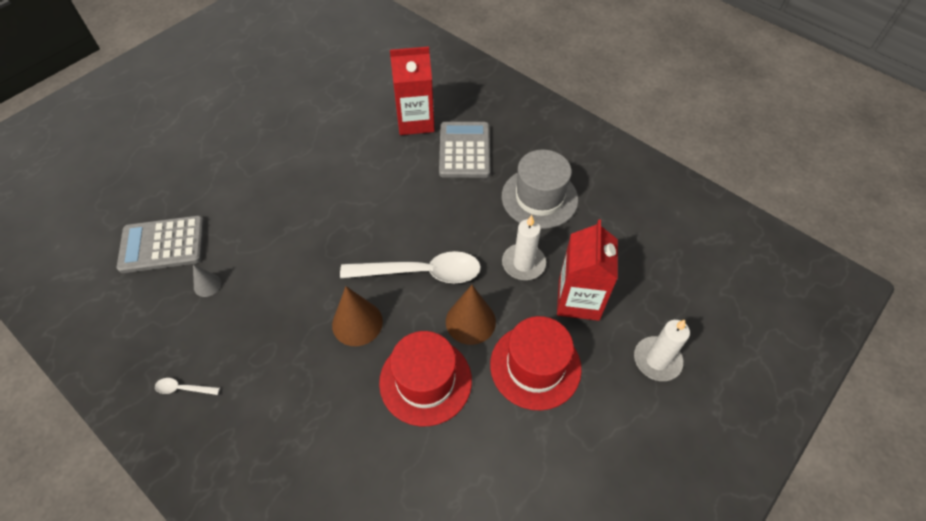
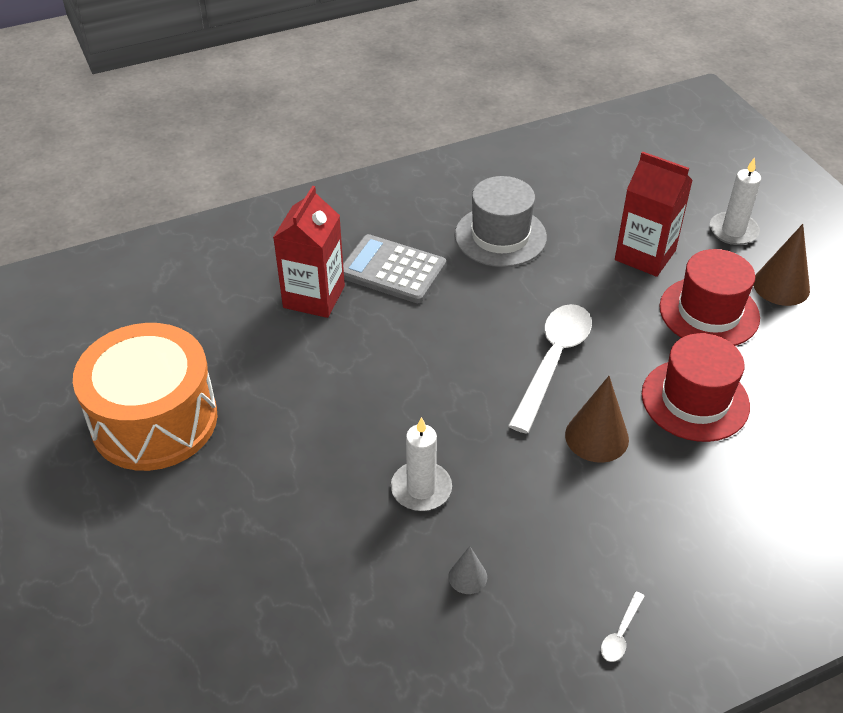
camera: 65 degrees left, 10 degrees down
(162, 245) = (367, 618): grey calculator -> none
(278, 94) = (154, 420): none -> orange drum
(470, 321) = (636, 342): brown cone -> brown cone (781, 286)
(523, 263) = (581, 278): white candle -> white candle (421, 489)

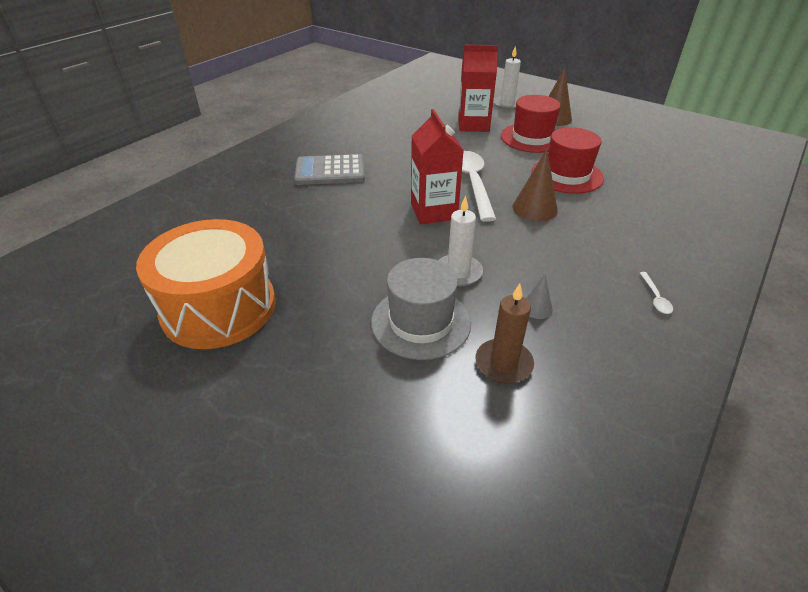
camera: 30 degrees left, 5 degrees down
(314, 297) = (287, 199): red carton -> red carton (433, 211)
(373, 623) = (503, 363): none -> brown candle
(500, 236) = (383, 138): grey hat -> grey hat (421, 322)

